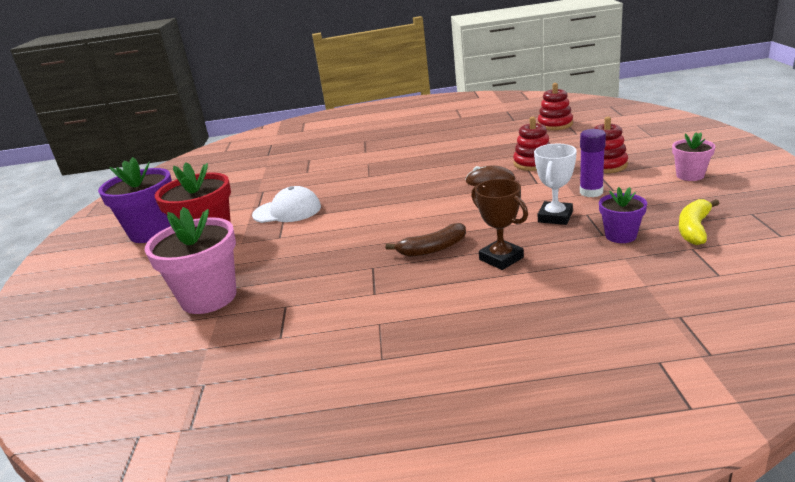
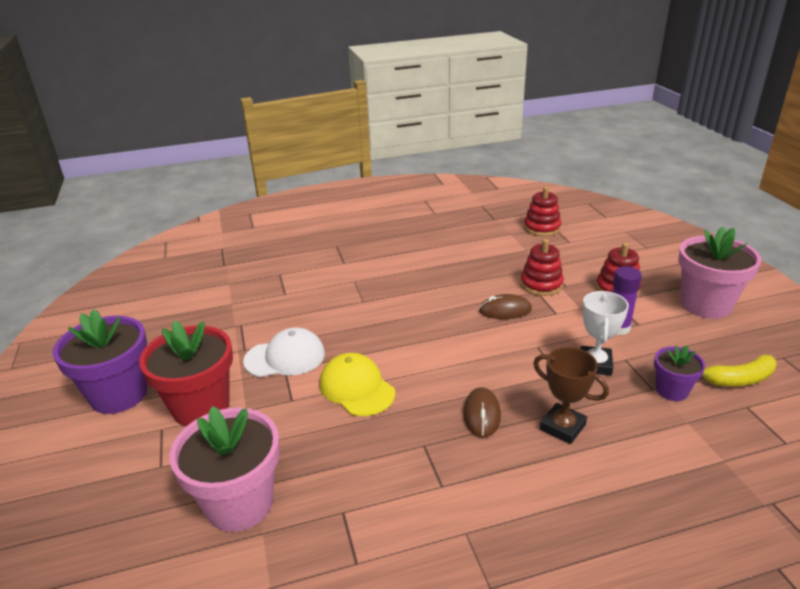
camera: 15 degrees left, 5 degrees up
(335, 230) = (356, 388): none -> yellow cap
(432, 249) = (482, 414): brown banana -> brown mouse
(690, 175) = (705, 304): pink flower pot -> pink flower pot, size x1.85
(694, 229) = (738, 379): yellow banana -> yellow banana turned 120 degrees counterclockwise

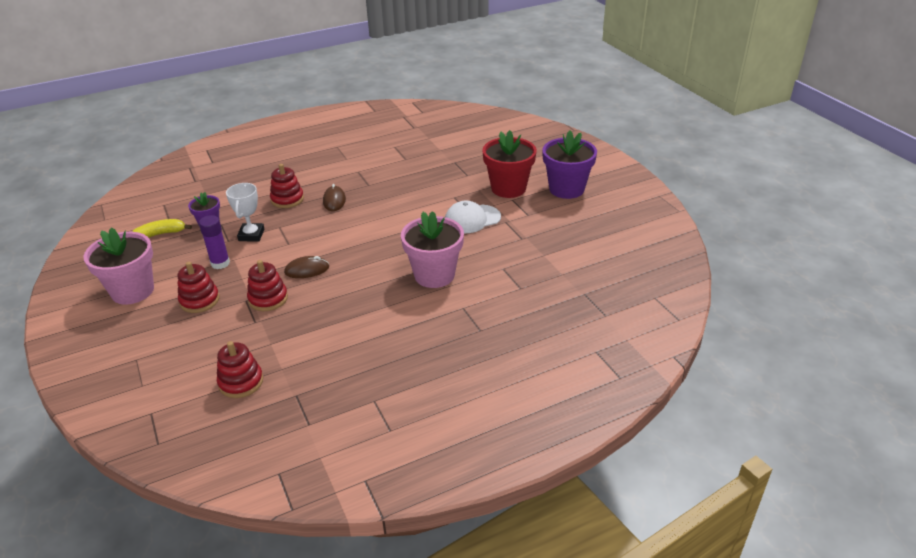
camera: 170 degrees right, 5 degrees up
(240, 503) = (457, 156): pink flower pot -> pink flower pot (434, 275)
(356, 388) = (414, 206): yellow cap -> none
(562, 427) = (287, 199): brown trophy -> red stacking toy

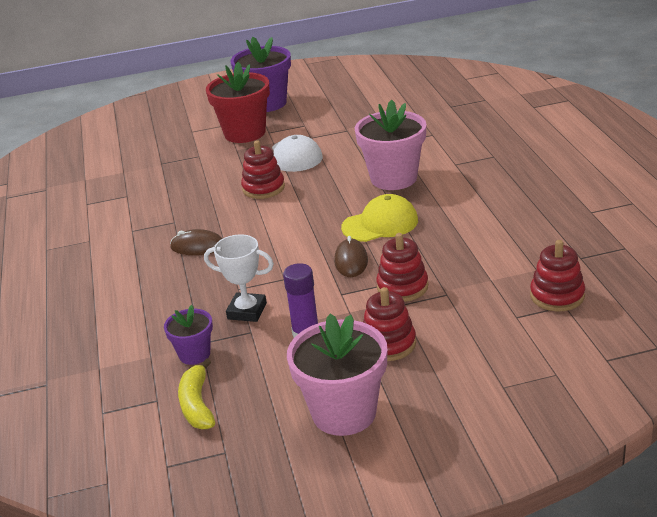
camera: 75 degrees left, 5 degrees down
(287, 199) = (169, 285): red stacking toy -> red stacking toy (263, 188)
(359, 277) = (380, 224): none -> yellow cap

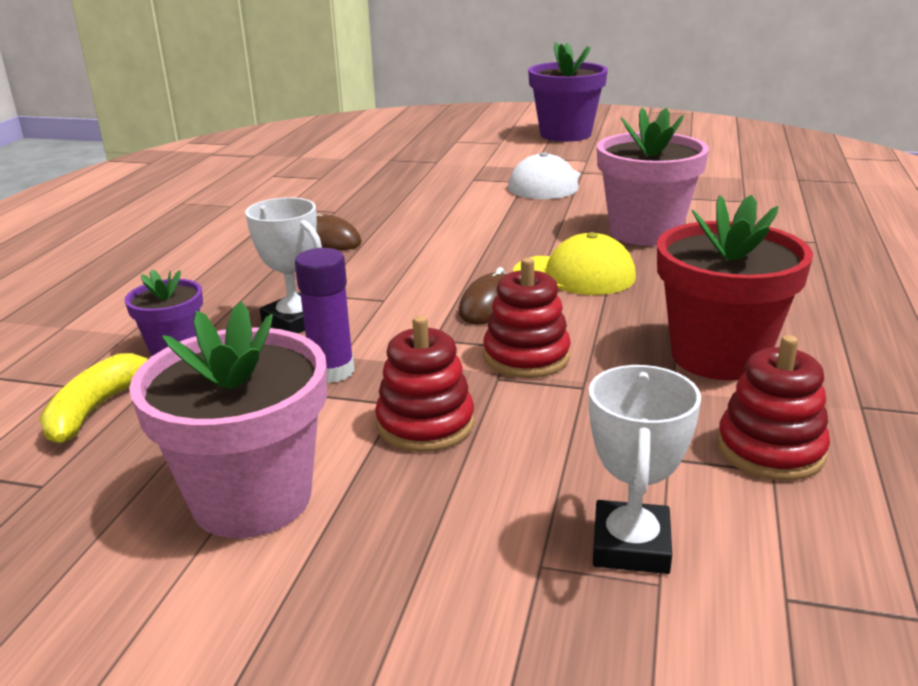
camera: 25 degrees right, 5 degrees down
(245, 133) = (510, 153): red flower pot -> red flower pot (719, 356)
(263, 188) = (471, 204): red stacking toy -> none
(533, 363) = (631, 545): none -> white trophy

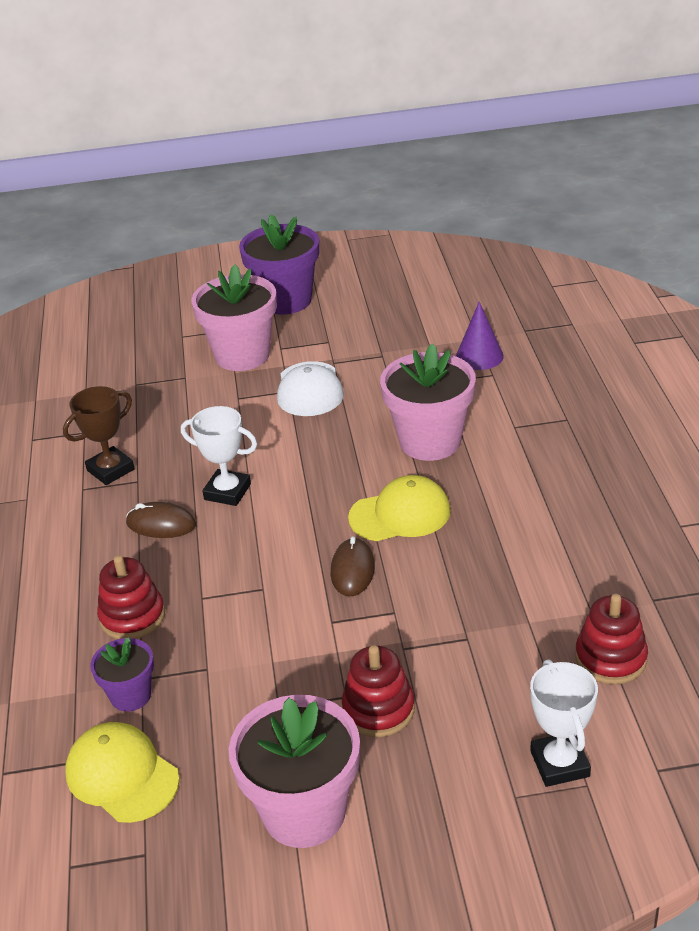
camera: 20 degrees left, 10 degrees up
(96, 409) = (122, 775): yellow banana -> yellow cap
(295, 321) = (207, 635): white trophy -> white trophy (227, 492)
(318, 201) = (110, 470): none -> brown trophy
(332, 371) = (276, 680): purple glue stick -> none
(499, 157) = (242, 355): none -> pink flower pot
(526, 357) = (412, 620): red stacking toy -> red stacking toy (132, 616)
(719, 356) = (545, 578): red flower pot -> none
(737, 188) = (479, 356): none -> purple cone

